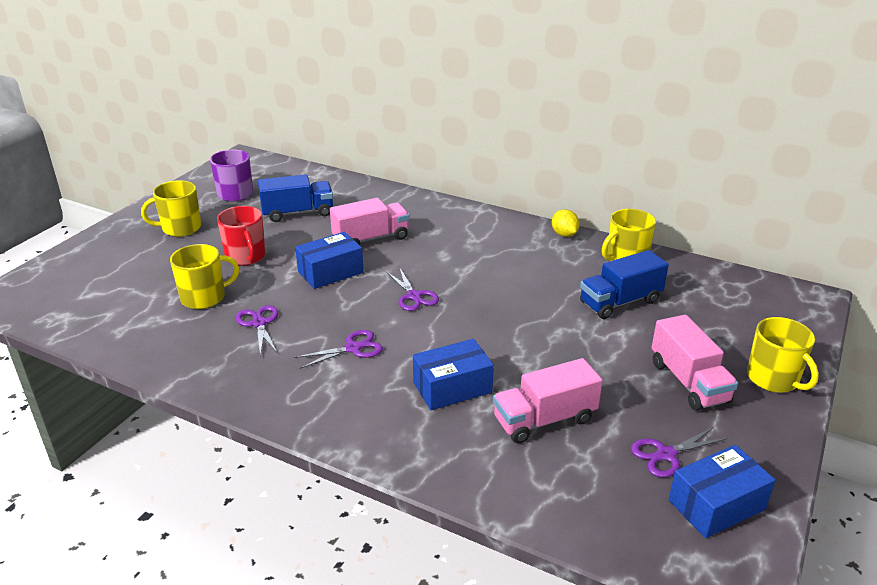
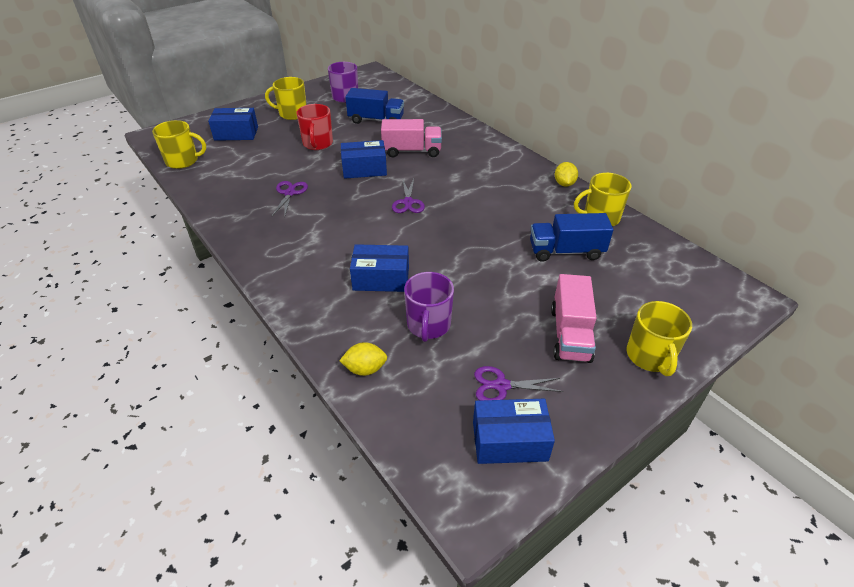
camera: 25 degrees right, 10 degrees up
(121, 269) = (236, 133): none -> blue box
(204, 297) = (270, 166): yellow mug -> yellow mug (183, 161)
(353, 348) = (336, 229): purple scissors -> none
(515, 489) = (365, 369): none -> yellow lemon
(544, 420) = (428, 325): pink truck -> purple mug

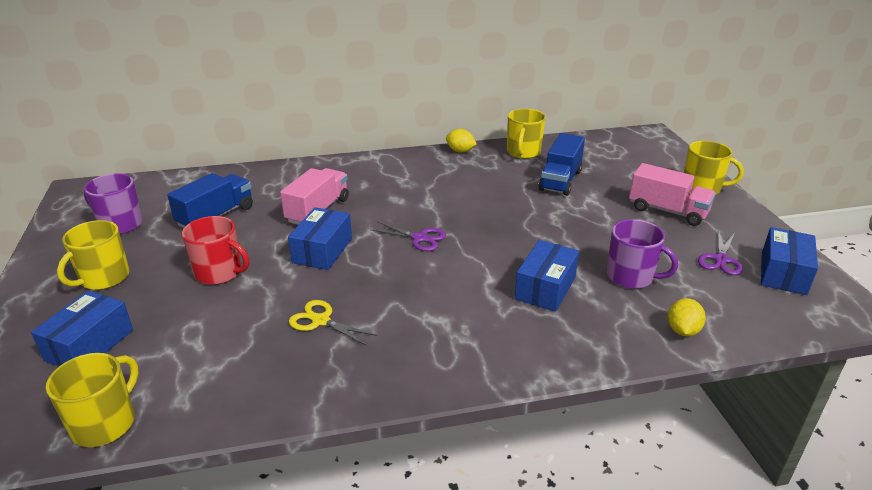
camera: 65 degrees left, 10 degrees down
(290, 193) = (321, 321): purple scissors -> yellow scissors

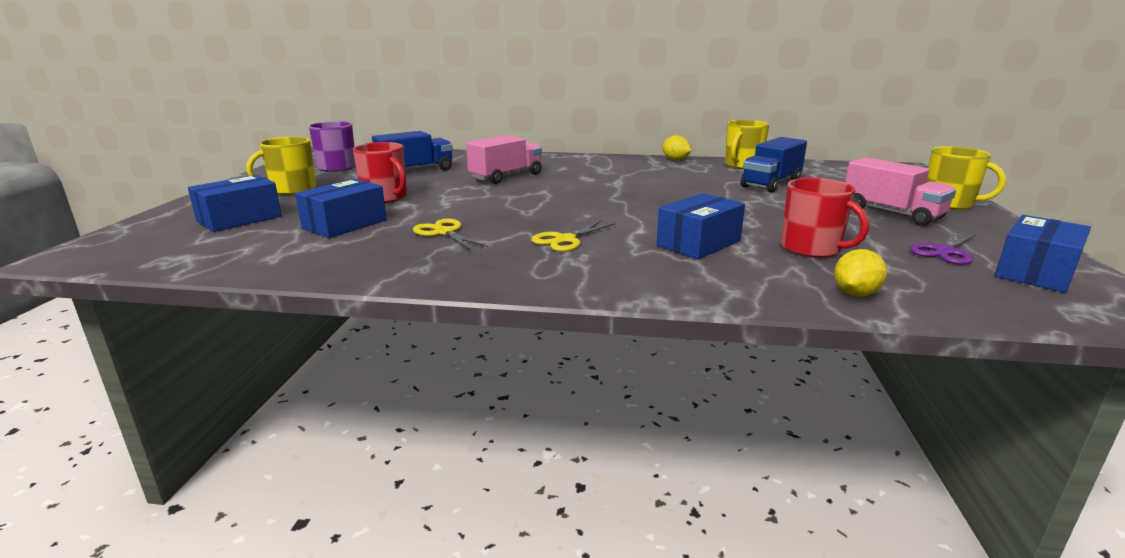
camera: 20 degrees right, 10 degrees down
(105, 423) = (198, 259): yellow mug -> none
(322, 250) = (487, 196): blue box -> blue box (345, 224)
(419, 238) = (588, 200): purple scissors -> none
(436, 308) = (565, 240): none -> yellow scissors
(631, 277) = (811, 249): purple mug -> red mug

